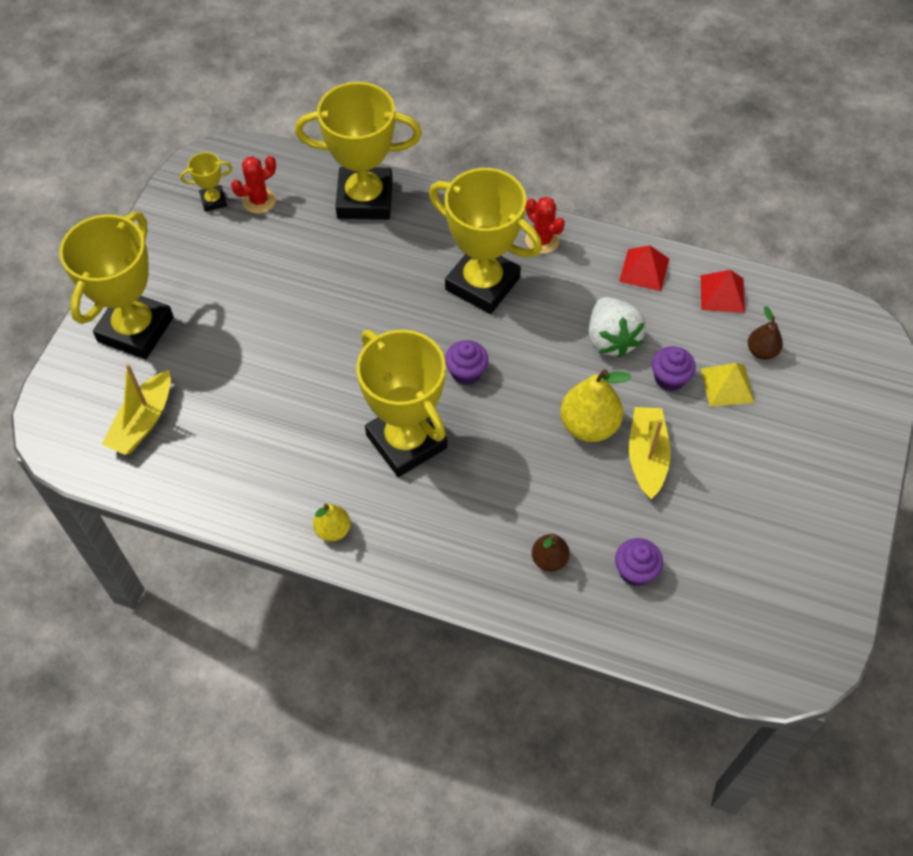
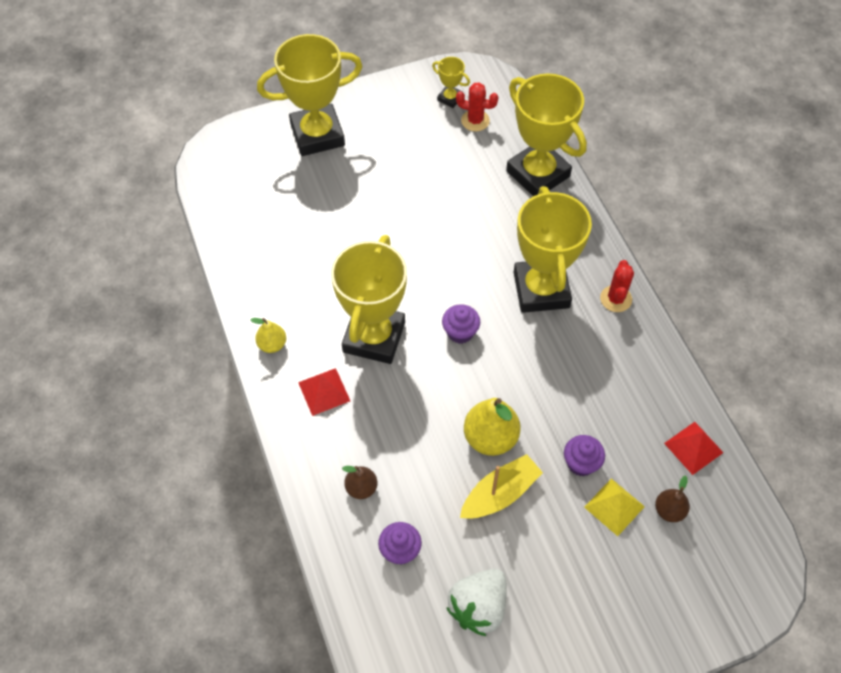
camera: 50 degrees right, 0 degrees up
(143, 422) = (257, 189): yellow boat -> none
(611, 339) = (576, 401): white strawberry -> white strawberry (478, 607)
(644, 270) = (659, 381): red pyramid -> red pyramid (324, 391)

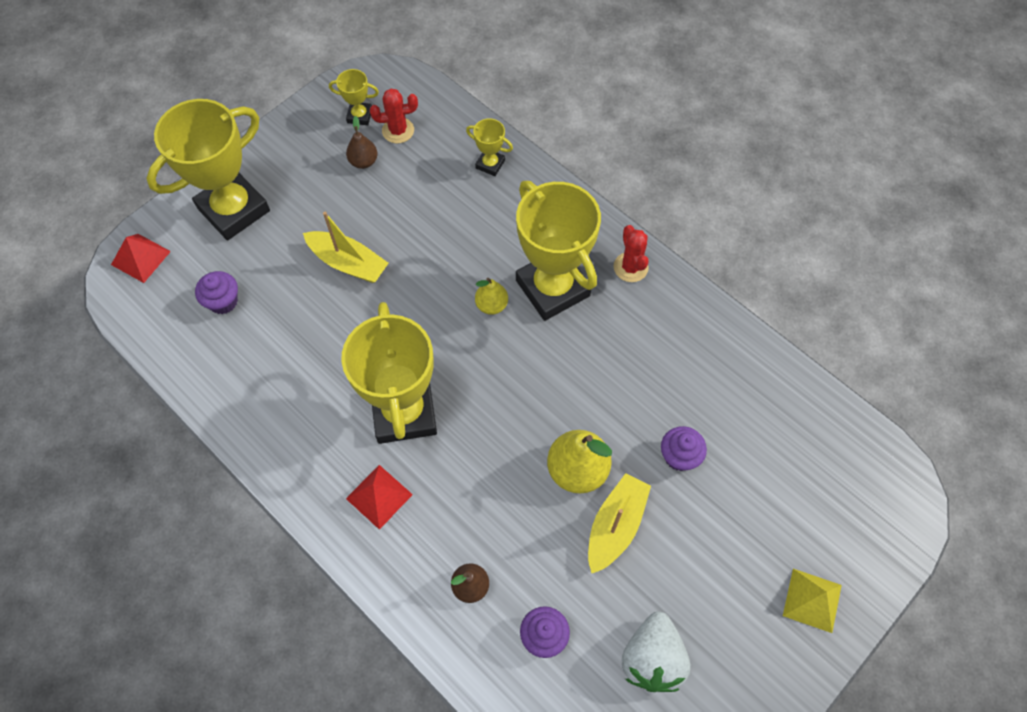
camera: 25 degrees left, 5 degrees up
(272, 344) = (297, 468): yellow pear -> yellow pear (491, 305)
(386, 208) = (348, 263): none -> yellow boat
(460, 332) = (492, 368): purple cupcake -> purple cupcake (223, 301)
(538, 174) = (490, 164): yellow trophy -> yellow trophy, size x0.43
(614, 507) = (732, 487): yellow pyramid -> yellow pyramid (812, 600)
(669, 510) = (785, 467): brown pear -> brown pear (363, 161)
(693, 447) = (777, 391): red pyramid -> red pyramid (140, 258)

